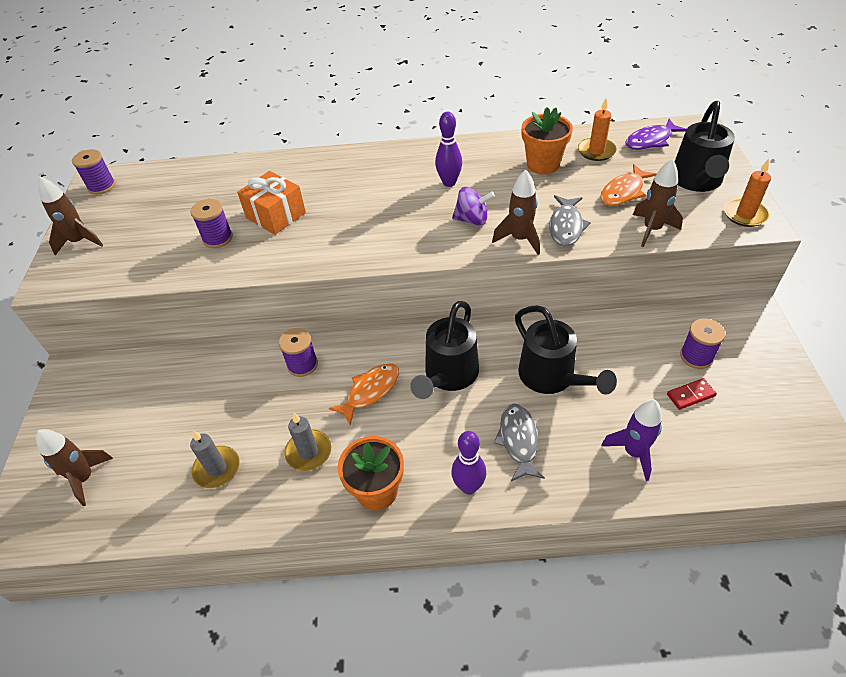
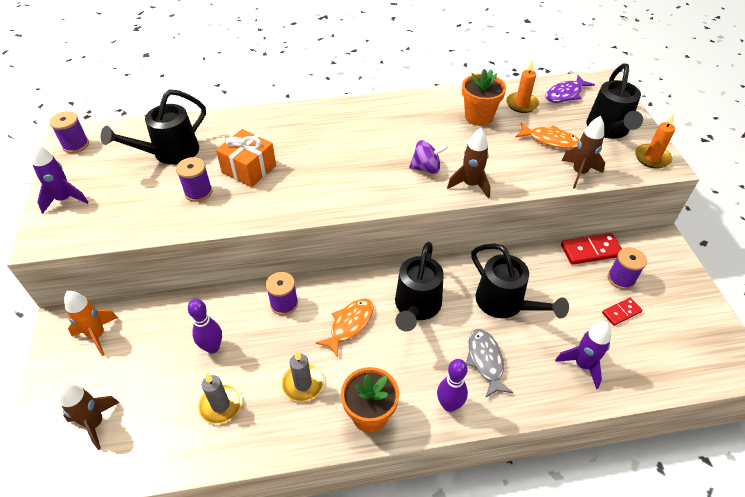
camera: 10 degrees left, 0 degrees up
(80, 241) = (65, 199): brown rocket -> purple rocket
(102, 387) = (97, 335): none -> orange rocket
(195, 197) = (169, 153): none -> black watering can
(449, 182) = (400, 135): purple bowling pin -> purple bowling pin (212, 347)
(566, 226) = (507, 172): grey fish -> none
(623, 192) = (550, 140): orange fish -> orange fish turned 105 degrees counterclockwise
(664, 323) = (591, 251): none -> red domino

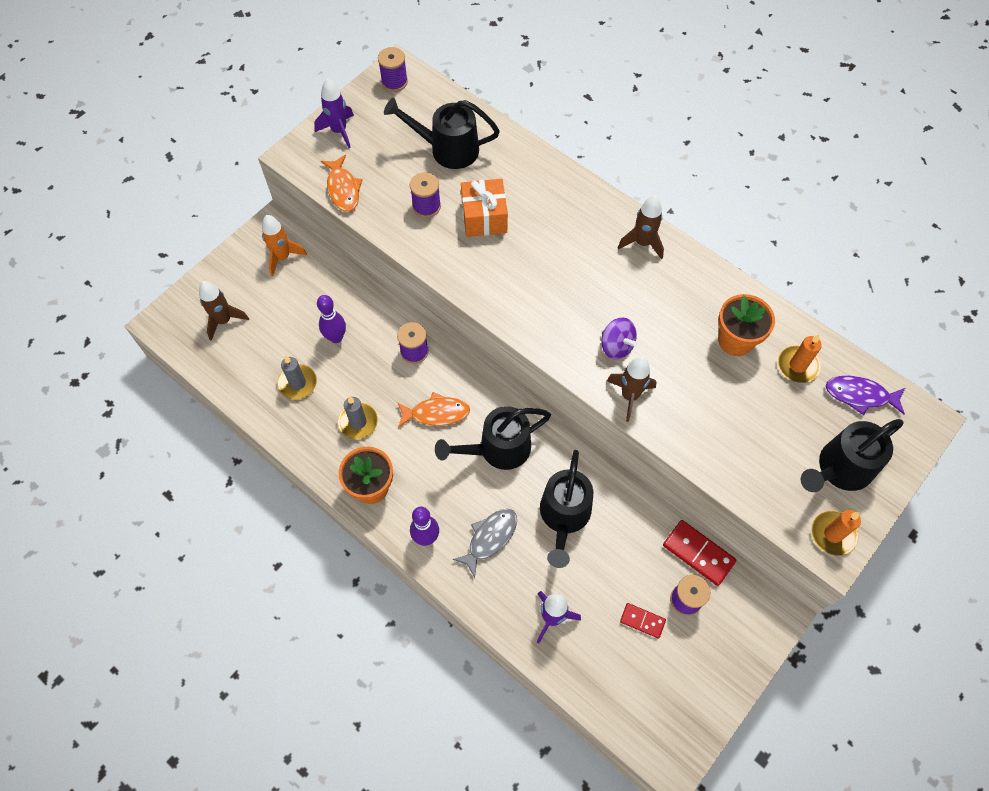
camera: 50 degrees right, 15 degrees up
(550, 140) = (765, 425): orange fish -> orange fish (343, 189)
(579, 173) = (739, 478): brown rocket -> brown rocket (642, 243)

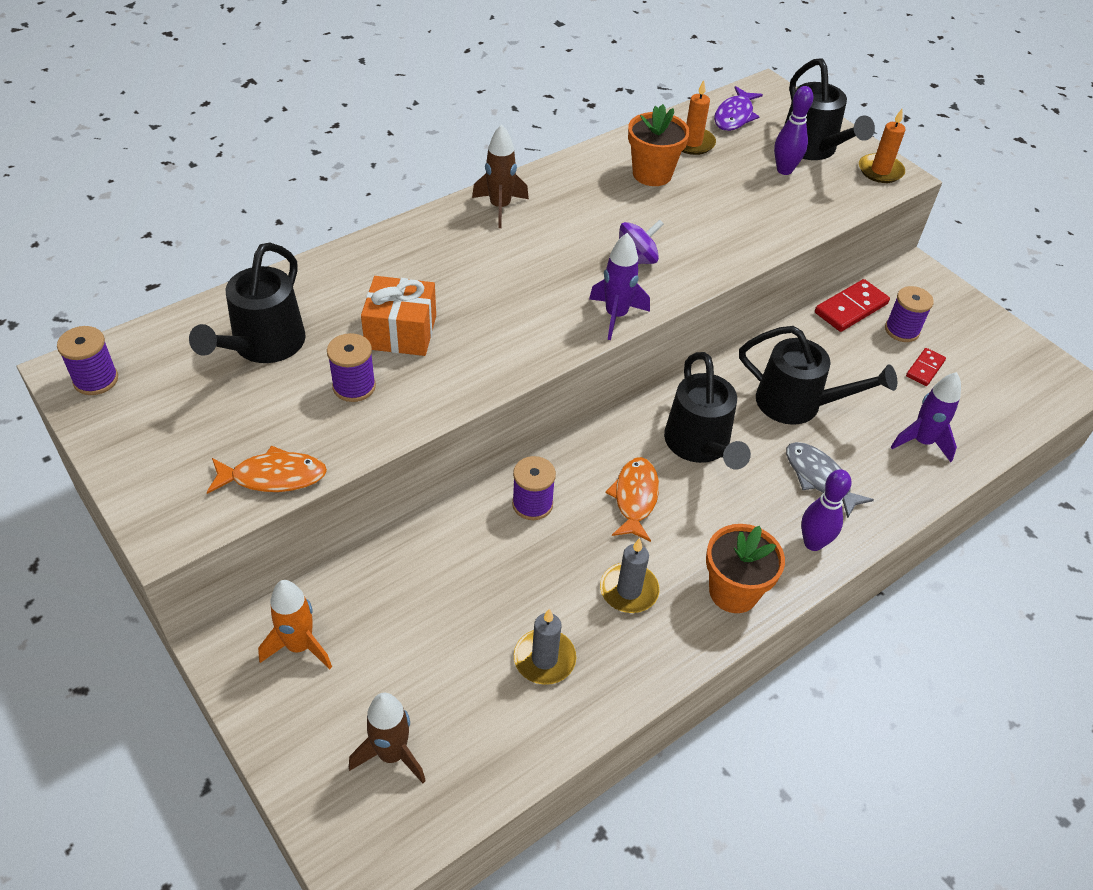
camera: 80 degrees left, 15 degrees down
(336, 337) = (478, 595): purple bowling pin -> purple bowling pin (784, 170)
(339, 131) = (153, 463): purple rocket -> purple rocket (616, 316)
(629, 396) = (704, 265): brown rocket -> none

